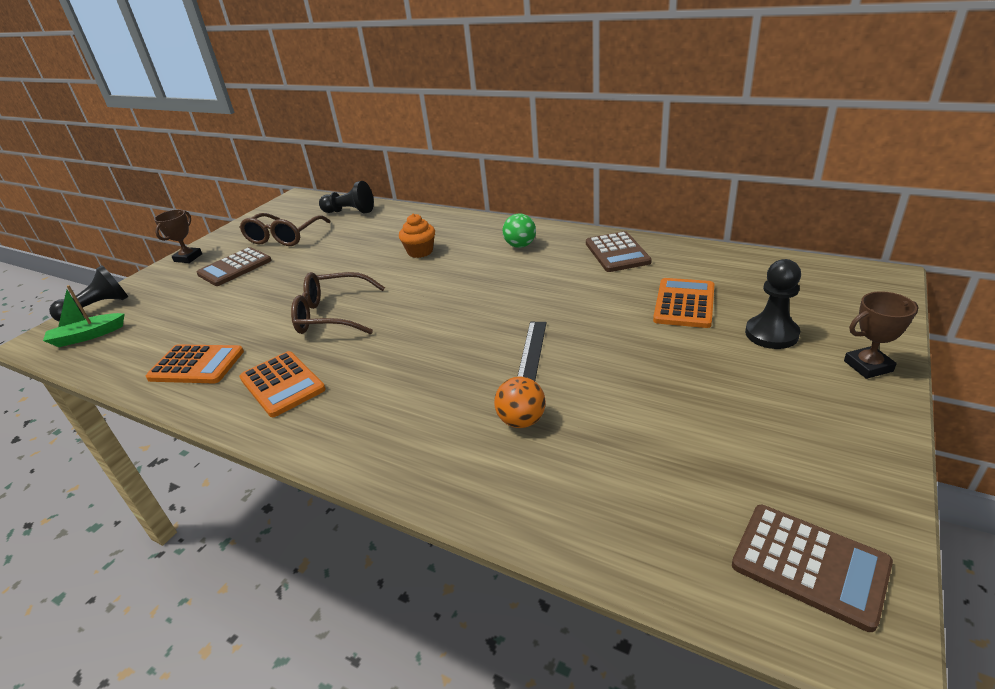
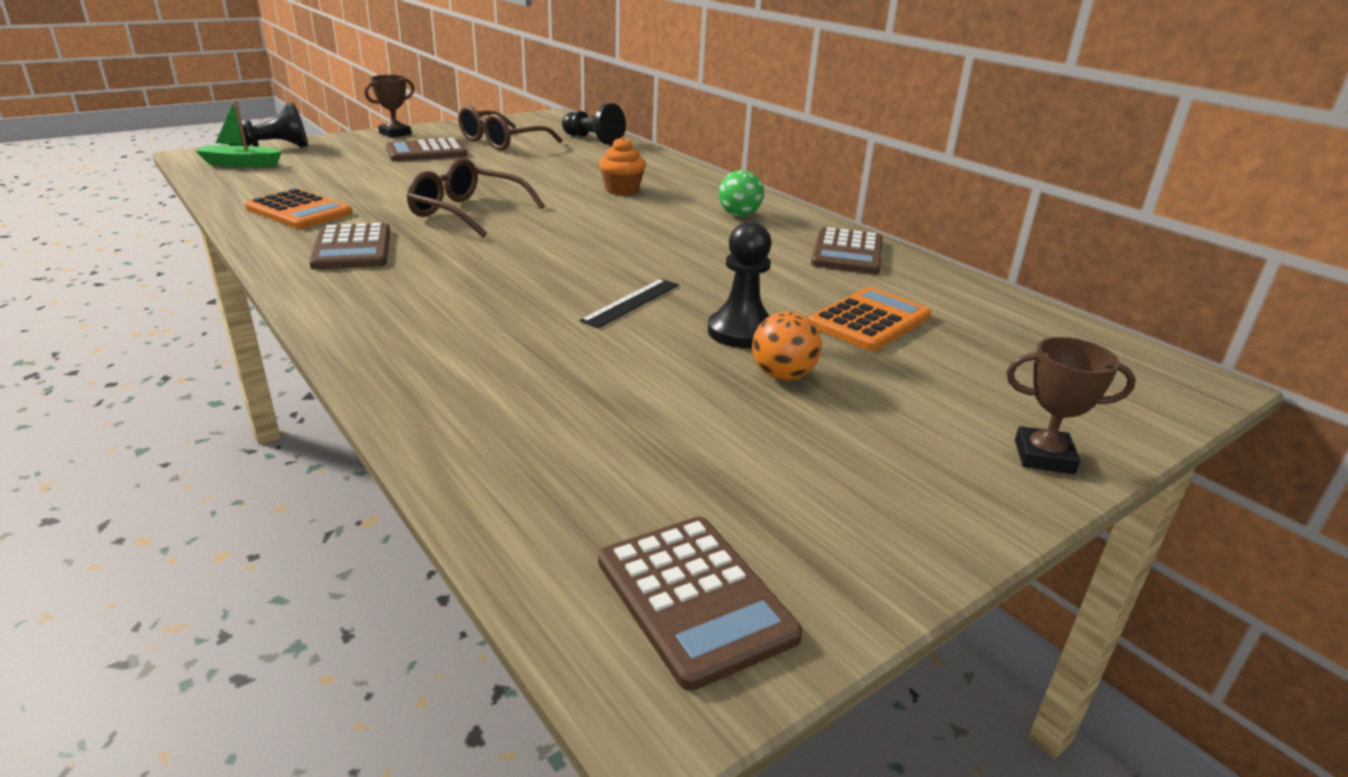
camera: 20 degrees right, 5 degrees down
(282, 384) = (352, 248): orange calculator -> brown calculator
(521, 421) = (540, 354): orange ball -> orange ball (782, 375)
(771, 334) = (947, 383): black pawn -> black pawn (741, 332)

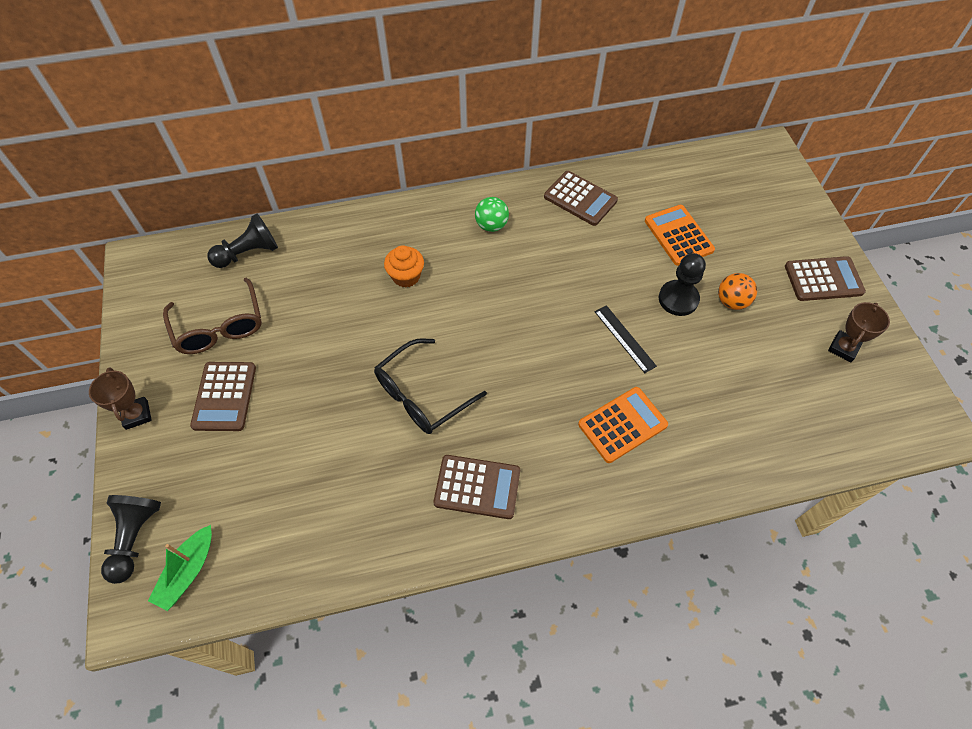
camera: 65 degrees left, 30 degrees up
(299, 211) = (369, 521): orange calculator -> orange calculator (622, 425)
(466, 212) = (421, 395): brown glasses -> black glasses
(694, 598) = (895, 402): brown calculator -> brown calculator (823, 279)
(1043, 456) = (820, 241): brown trophy -> brown trophy (843, 348)

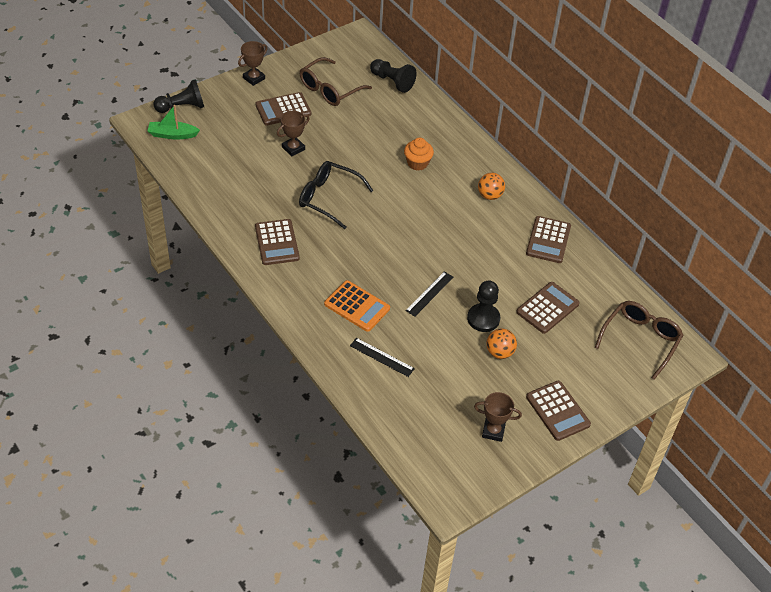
camera: 65 degrees right, 10 degrees down
(308, 408) = (293, 148): none -> brown trophy
(491, 225) = (490, 195): green ball -> orange ball
(678, 235) = (547, 308): orange calculator -> brown calculator
(712, 424) = (382, 357): none -> black ruler
(741, 176) = (640, 340): none -> brown glasses

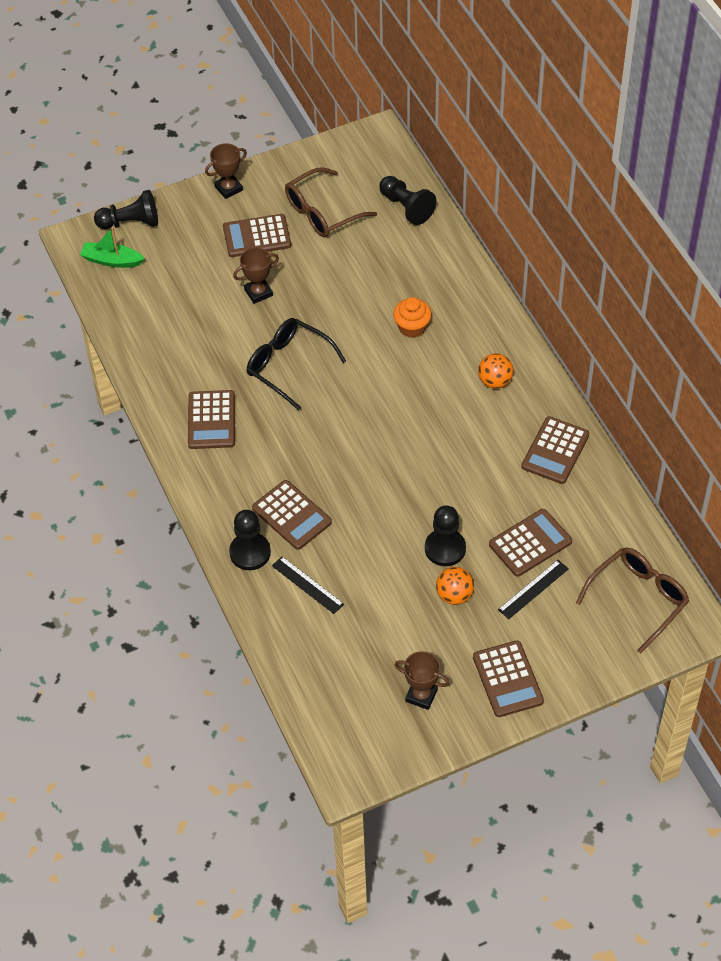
camera: 15 degrees right, 5 degrees up
(330, 337) = (250, 552): none -> black pawn
(357, 306) = (292, 515): orange calculator -> brown calculator
(429, 293) = (385, 508): black ruler -> black ruler (533, 589)

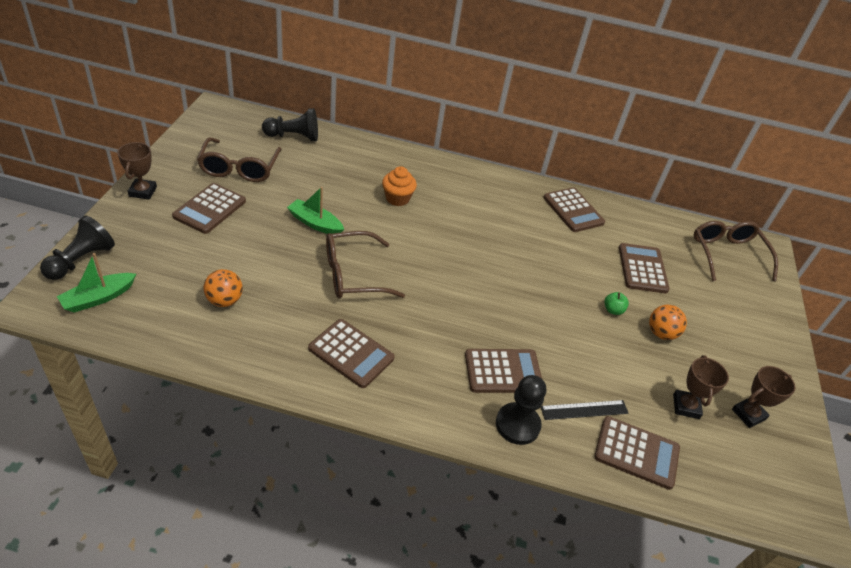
camera: 60 degrees left, 10 degrees down
(258, 292) = (262, 243): brown trophy -> brown trophy (686, 406)
(288, 366) = (352, 275): black glasses -> brown glasses
(316, 303) = (315, 223): none -> green boat
(445, 548) = (613, 310): black pawn -> green apple
(495, 381) = (487, 196): orange ball -> orange ball (224, 300)
(507, 679) = (760, 356): brown calculator -> brown calculator (636, 453)
(533, 589) = (684, 292): black ruler -> none

